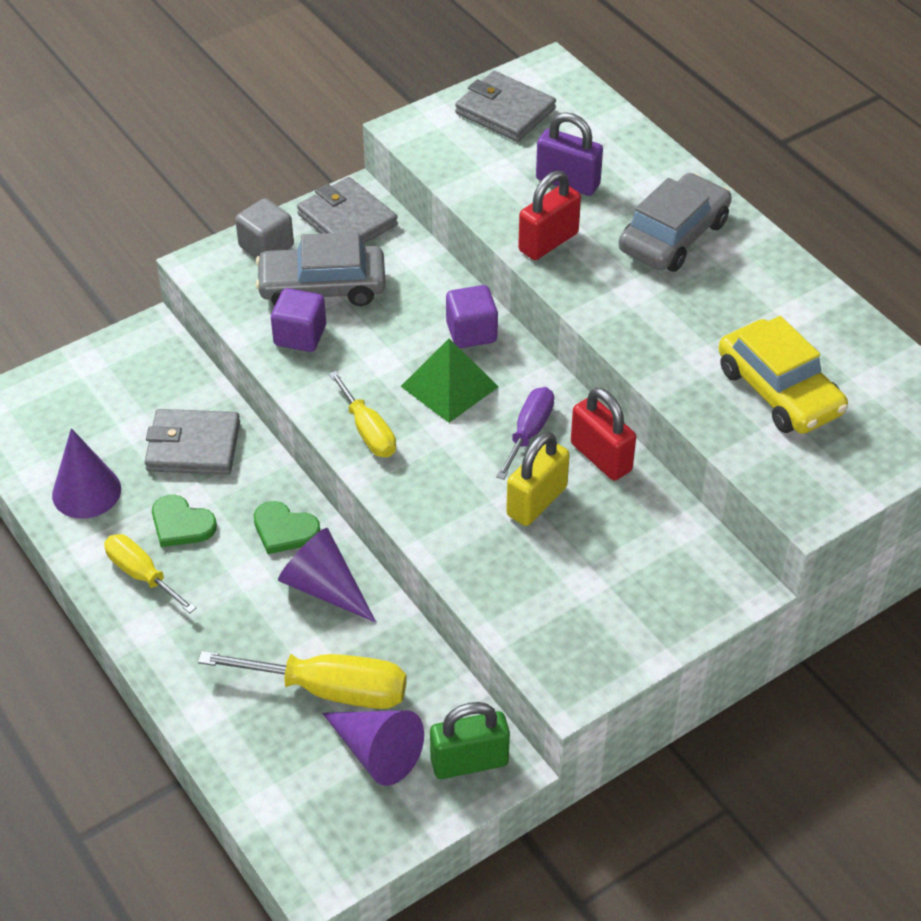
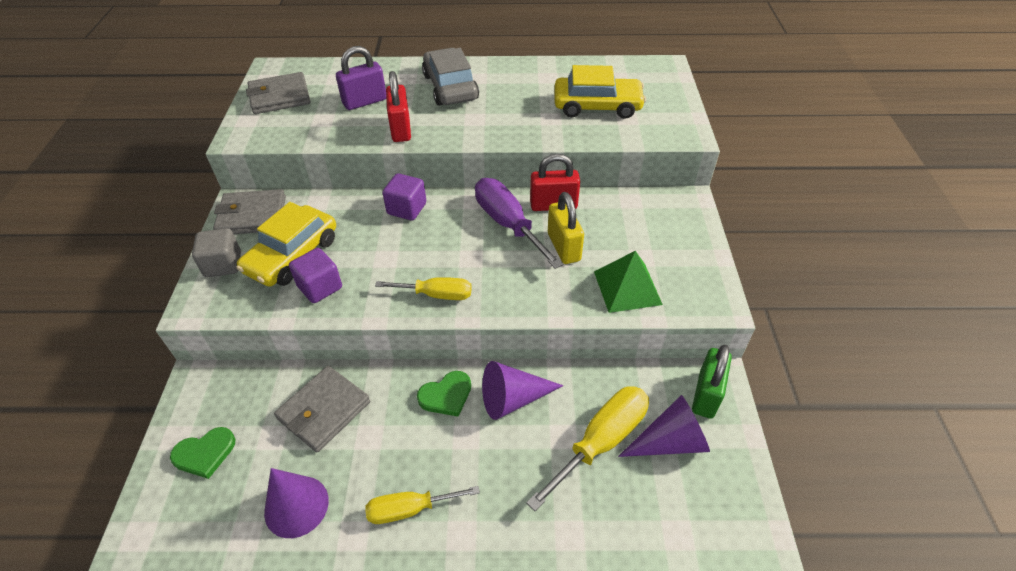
camera: 55 degrees left, 0 degrees up
(181, 524) = (386, 456): green heart -> green heart (205, 453)
(322, 287) = (292, 255): grey car -> yellow car
(449, 386) = (438, 239): green pyramid -> green pyramid (627, 287)
(529, 432) = (508, 224): purple screwdriver -> purple screwdriver, size x1.57

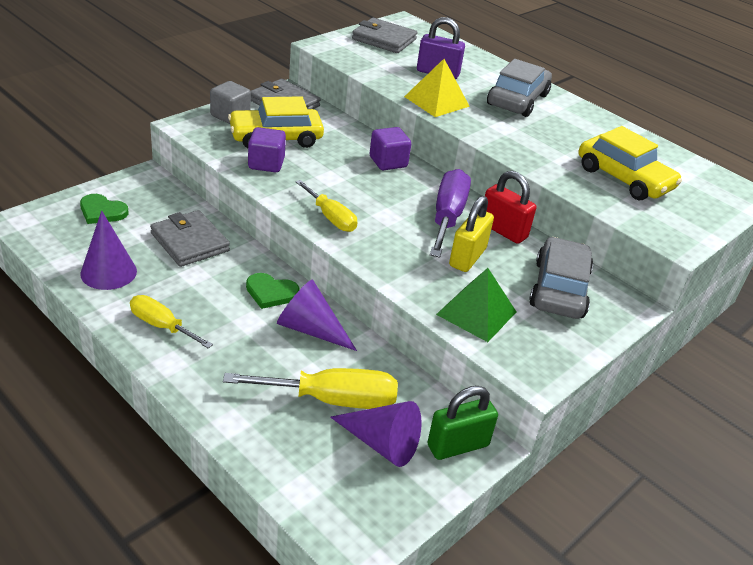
camera: 40 degrees right, 10 degrees down
(324, 410) = (190, 242): grey wallet -> grey wallet turned 60 degrees clockwise
(401, 129) = (436, 101): red padlock -> yellow pyramid
(641, 224) = (559, 289): none -> grey car

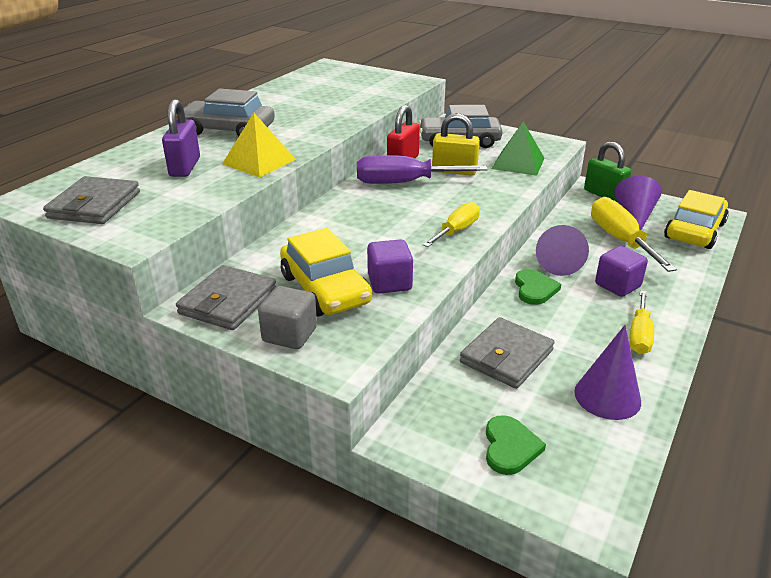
camera: 100 degrees left, 5 degrees down
(388, 162) = (330, 218): purple cube -> purple cube (617, 285)
(624, 178) = (344, 93): yellow car -> yellow car (694, 231)

